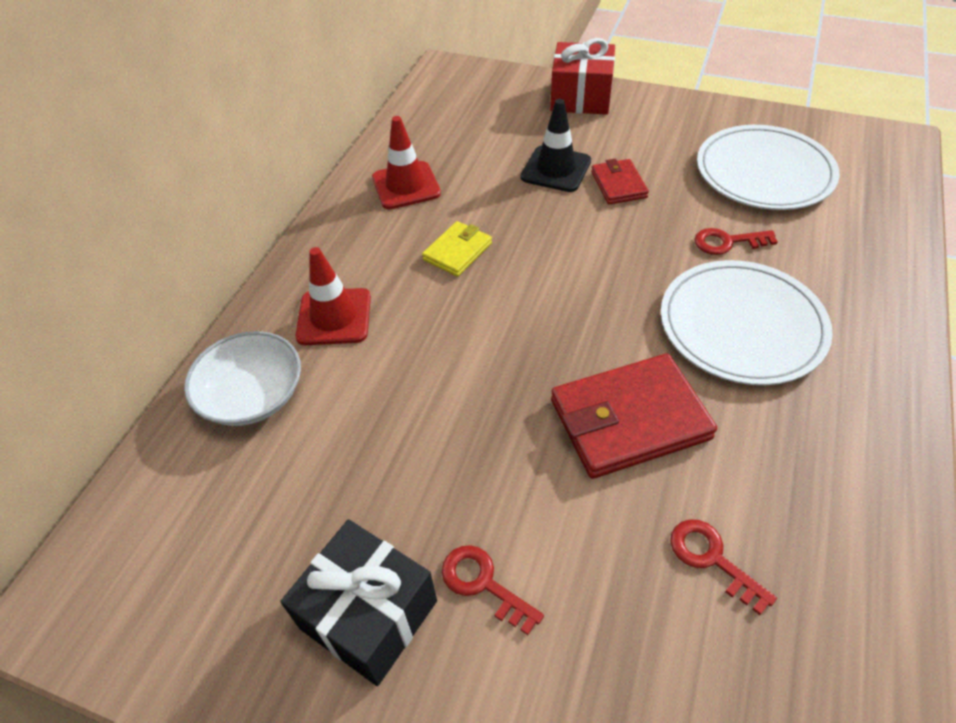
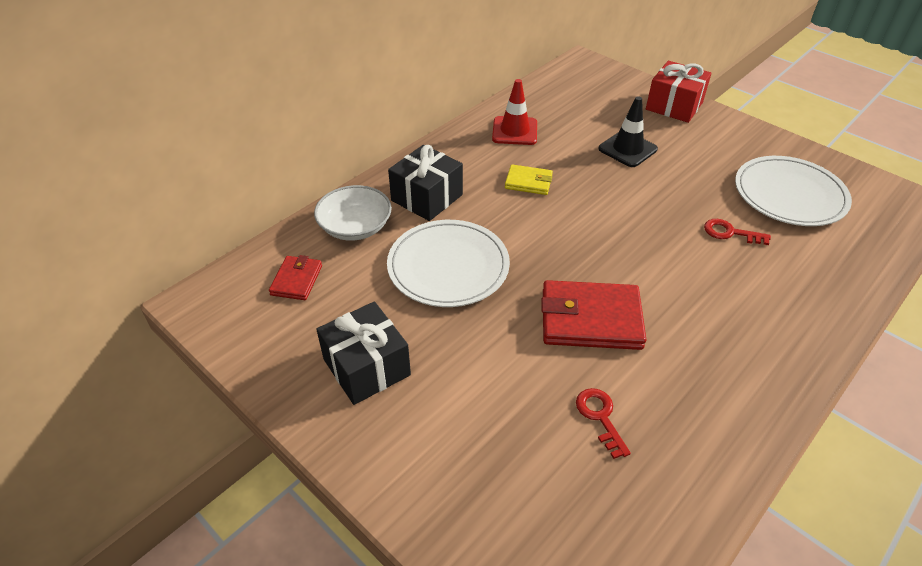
camera: 20 degrees right, 5 degrees down
(334, 317) = (427, 197): red traffic cone -> black gift
(457, 252) = (528, 182): yellow wallet -> yellow wallet turned 45 degrees clockwise
(483, 584) = (443, 377): red key -> none
(618, 185) = (669, 172): red wallet -> red wallet (296, 280)
(741, 326) = (707, 289): white plate -> white plate (448, 266)

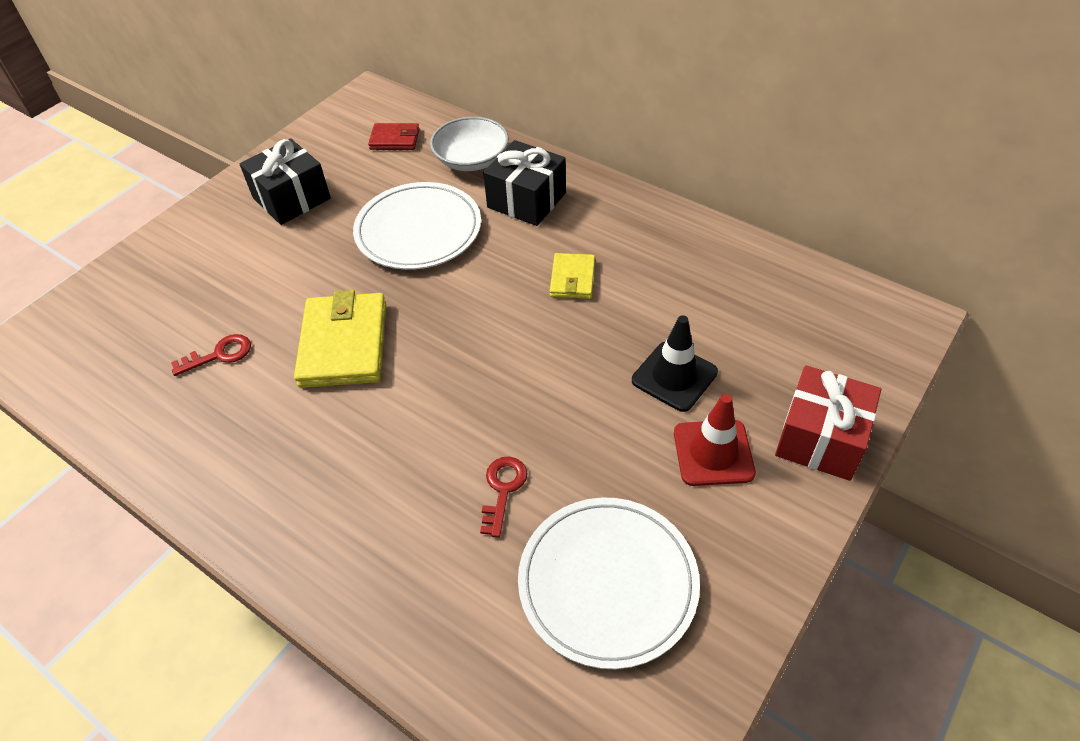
camera: 85 degrees right, 5 degrees up
(514, 131) = (680, 257): red traffic cone -> red traffic cone (713, 453)
(590, 319) = (344, 344): red wallet -> yellow wallet

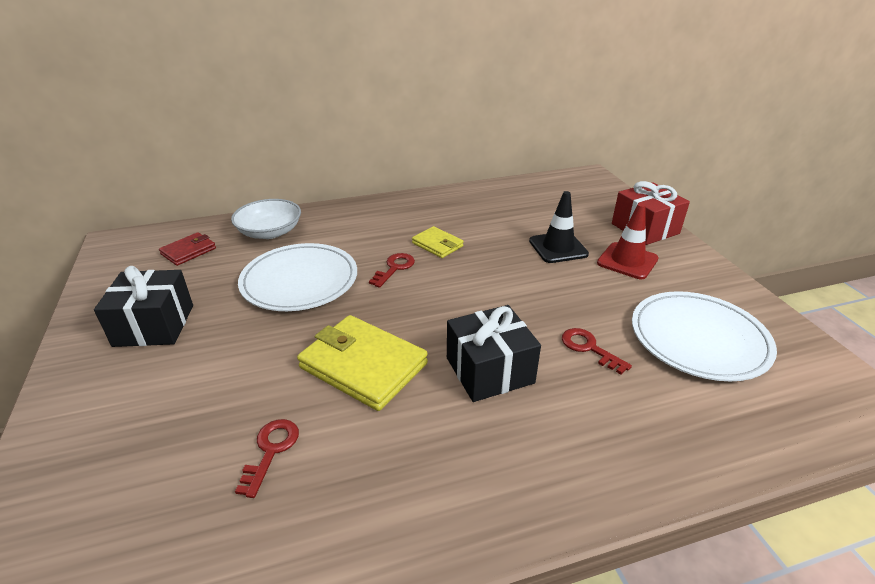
camera: 55 degrees left, 15 degrees down
(498, 275) = (394, 268): none -> red key
(526, 200) = (344, 230): black gift -> black gift (489, 370)

